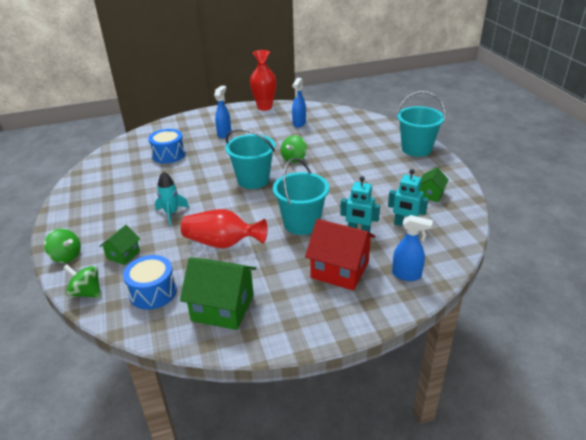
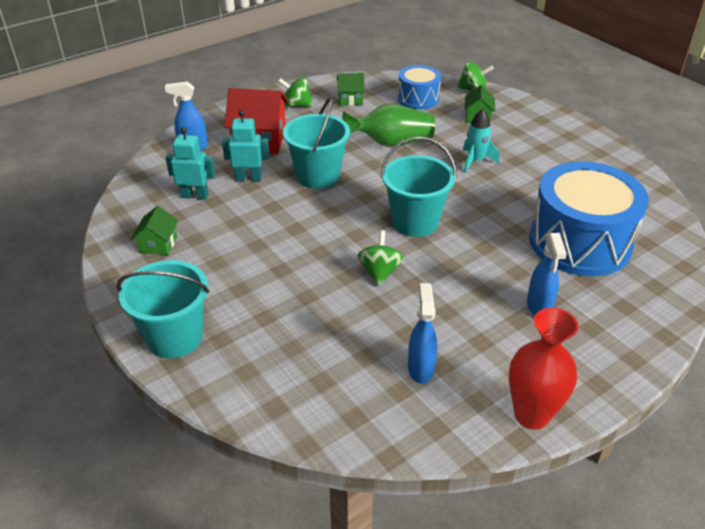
camera: 160 degrees right, 5 degrees up
(66, 256) = (528, 108): green spinning top -> green spinning top (296, 105)
(168, 155) = (579, 242): blue drum -> blue drum, size x1.87
(222, 243) = (391, 143): red vase -> green vase
(222, 308) = (350, 99): green house -> green house, size x0.54

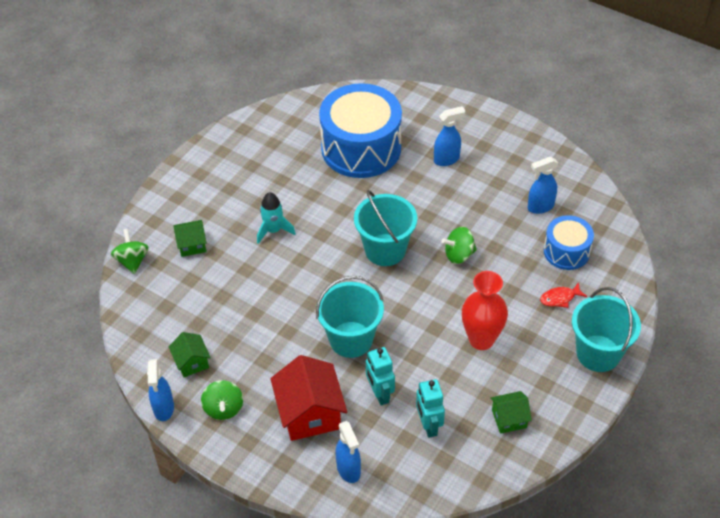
camera: 110 degrees left, 10 degrees up
(269, 333) = (560, 298): none -> red fish
(316, 83) = (163, 408): none -> blue spray bottle
(391, 143) = (268, 301): green vase -> none
(418, 98) = (169, 302): blue drum -> blue drum (566, 251)
(531, 415) = (544, 148): red vase -> red vase (481, 340)

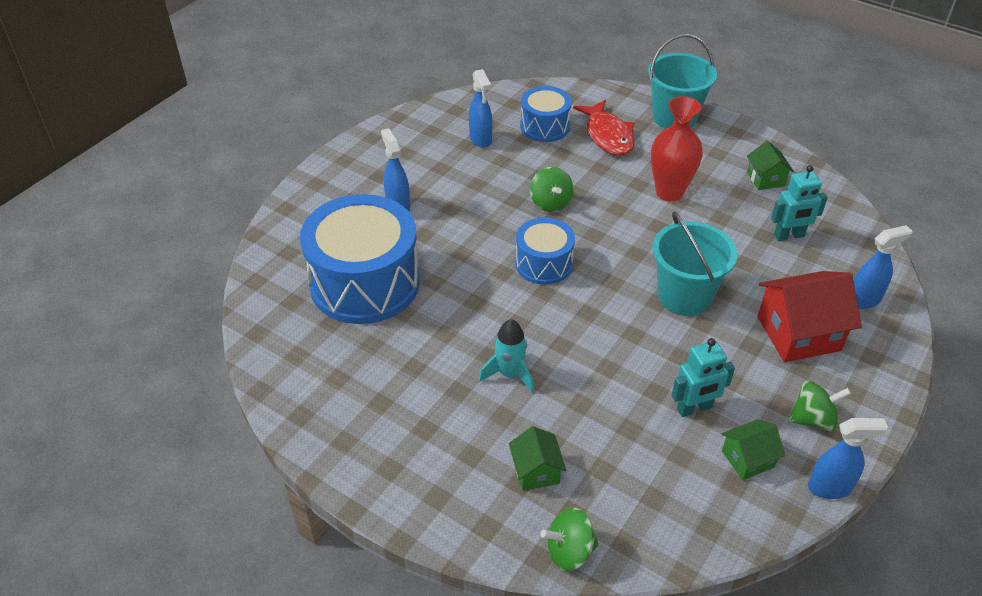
camera: 90 degrees left, 5 degrees down
(379, 394) = (757, 273): turquoise robot -> turquoise robot (694, 408)
(385, 250) = (544, 263): turquoise bucket -> blue drum
(560, 298) = (608, 135): red fish -> red fish, size x1.83

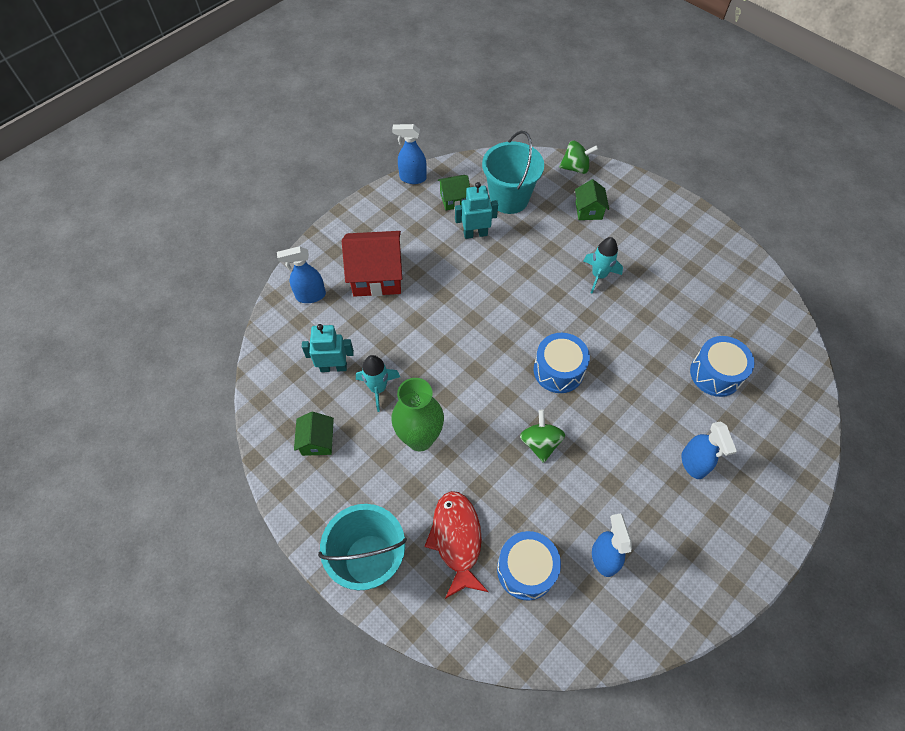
camera: 170 degrees left, 15 degrees up
(365, 283) = (715, 373): blue drum -> blue drum, size x0.53
(669, 192) = (420, 438): red vase -> green vase
(684, 296) = (449, 320): turquoise bucket -> turquoise bucket (509, 199)
(731, 224) = (378, 388): none -> turquoise rocket
(813, 419) = (400, 216): green spinning top -> none

